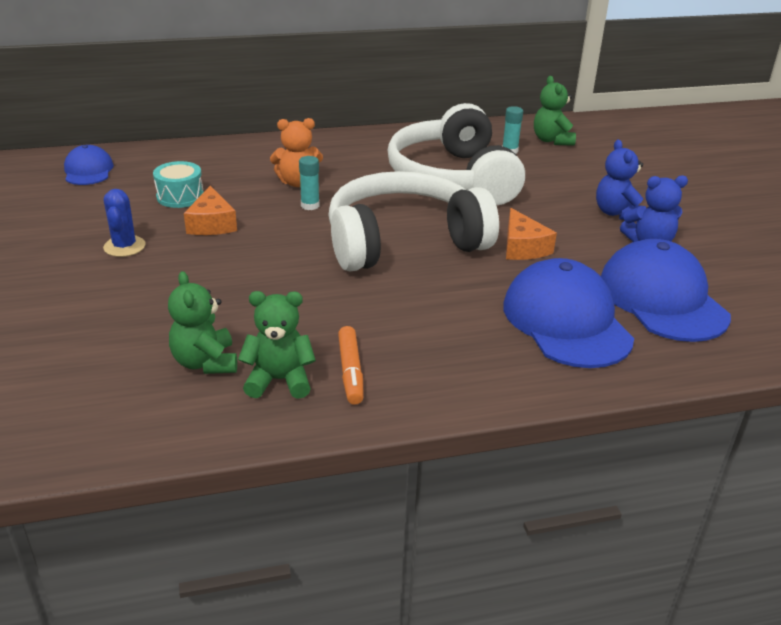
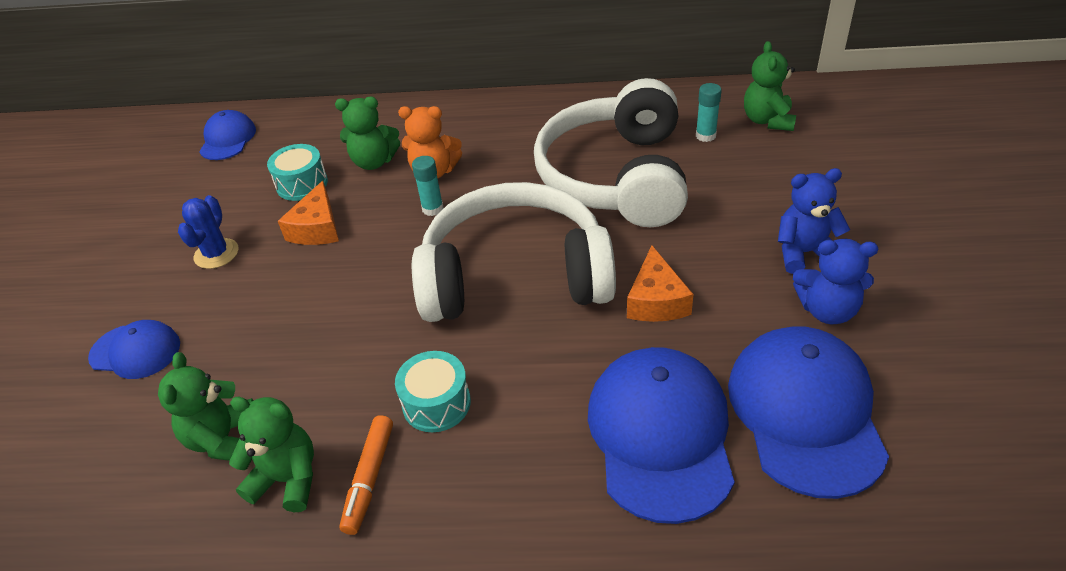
camera: 20 degrees right, 10 degrees up
(83, 316) = (135, 351): none -> blue cap
(239, 179) = (374, 162): none -> green teddy bear
(381, 322) = (436, 403): none -> turquoise drum
(617, 213) = (804, 253): blue teddy bear -> blue teddy bear turned 75 degrees clockwise

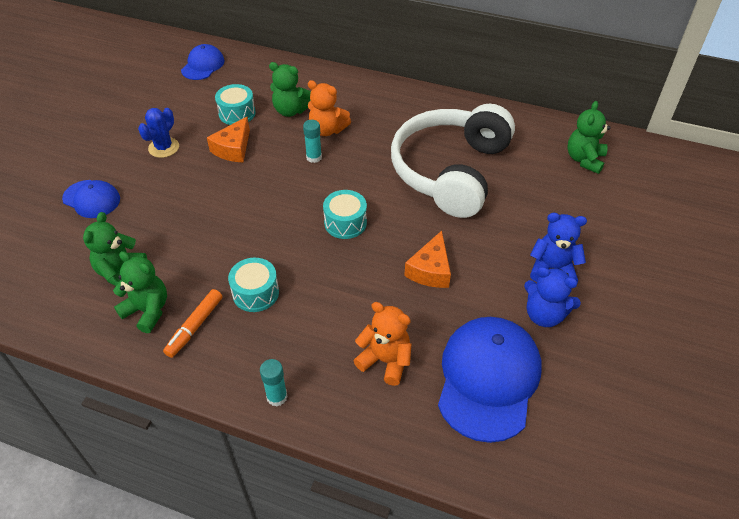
camera: 15 degrees right, 5 degrees up
(515, 276) = (345, 223): white headphones -> turquoise drum
(660, 434) = (385, 360): blue cap -> orange teddy bear
(705, 136) = (531, 158): turquoise glue stick -> turquoise glue stick (277, 397)

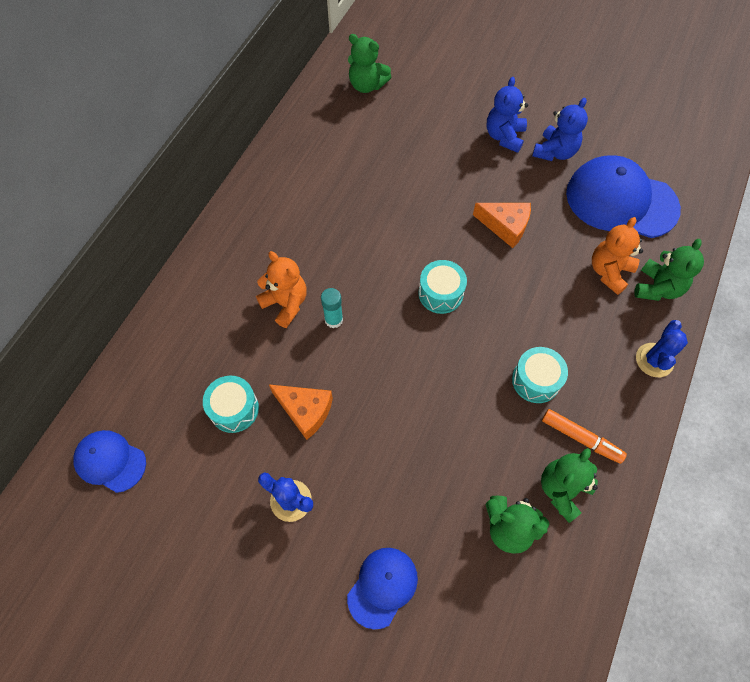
camera: 85 degrees left, 15 degrees up
(277, 397) = (654, 360): turquoise glue stick -> blue cactus
(290, 110) = (241, 343): green teddy bear -> green teddy bear (657, 288)
(327, 130) = (286, 304): orange teddy bear -> orange teddy bear turned 75 degrees counterclockwise
(450, 171) = (371, 192): white headphones -> none

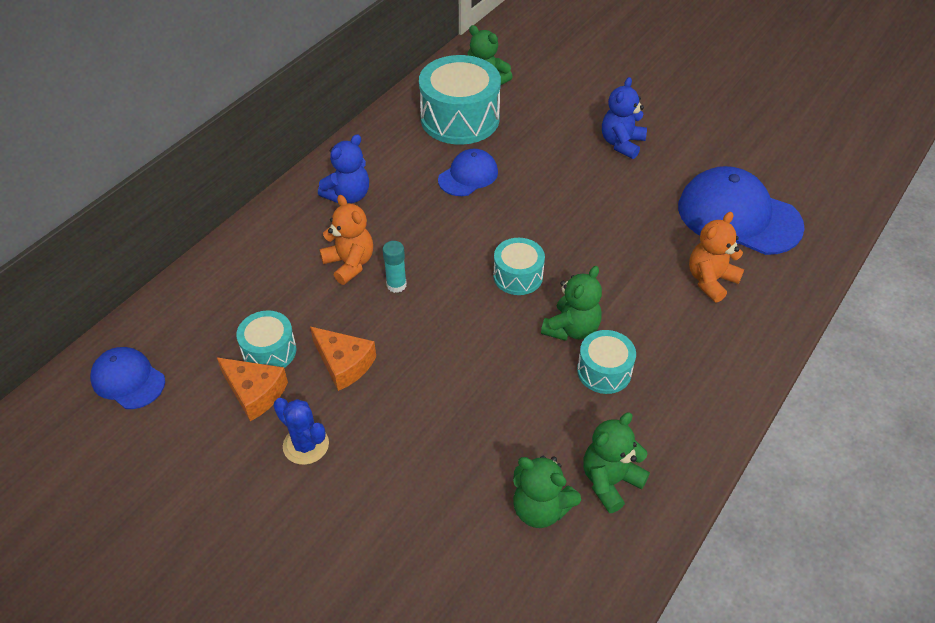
camera: 10 degrees right, 15 degrees down
(351, 129) = (460, 119): none -> turquoise drum
(382, 587) = (383, 543): blue cap -> blue cap (468, 176)
(505, 226) = (603, 224): orange cheese -> orange cheese (255, 392)
(554, 152) = (674, 163): blue teddy bear -> blue teddy bear (348, 195)
(581, 438) = (643, 434): orange marker -> none
(654, 360) = (744, 371): blue cactus -> none
(657, 288) = (762, 302): green teddy bear -> green teddy bear (571, 329)

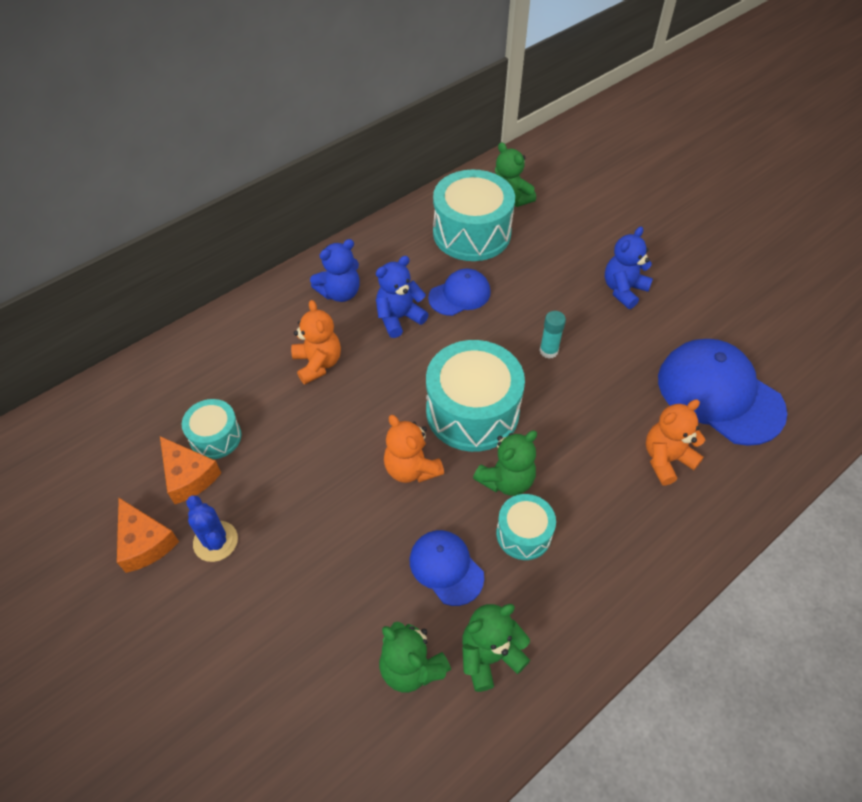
camera: 15 degrees right, 5 degrees up
(128, 380) = (84, 437): blue cap -> blue cap (446, 568)
(344, 364) = (278, 466): orange cheese -> orange cheese (145, 542)
(396, 285) = (353, 395): turquoise glue stick -> turquoise glue stick (548, 351)
(416, 207) = (399, 318): none -> blue teddy bear
(477, 338) = (411, 468): none -> orange teddy bear
(518, 276) = (472, 411): turquoise drum -> turquoise drum, size x1.87

